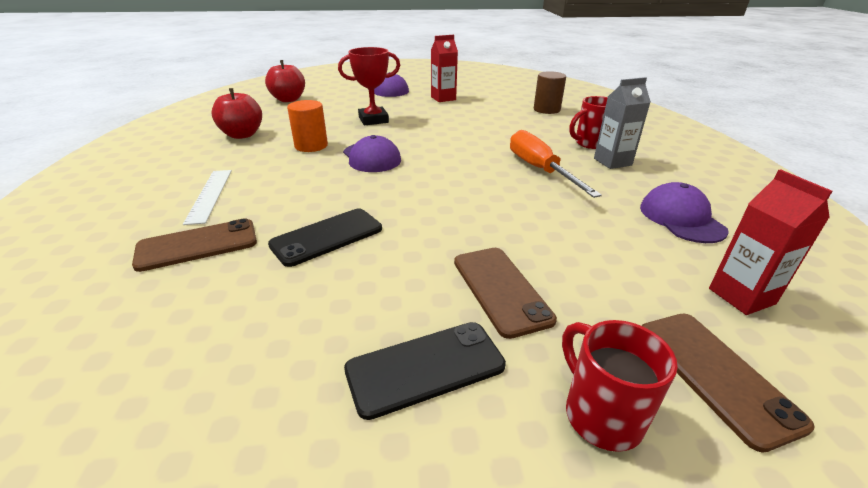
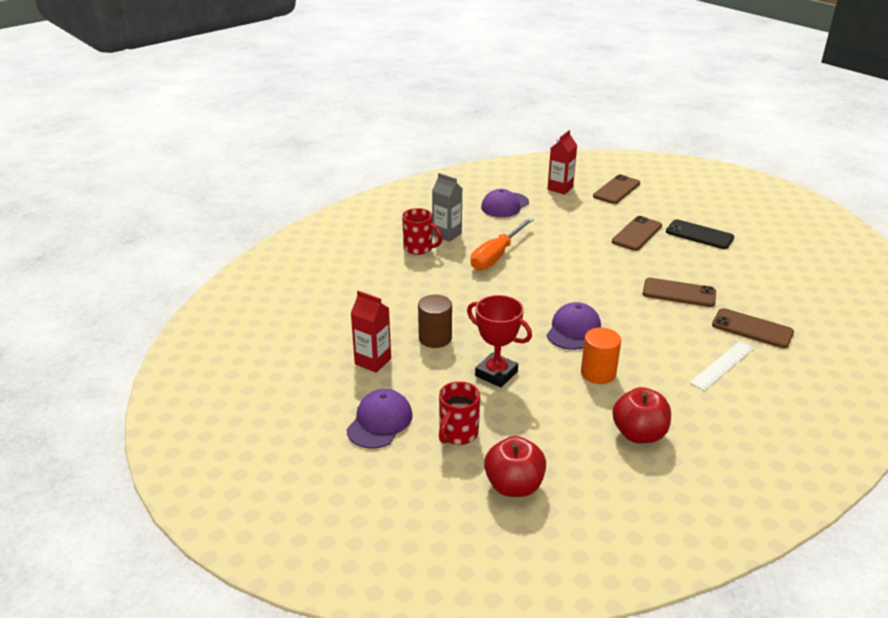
camera: 125 degrees left, 0 degrees up
(327, 237) = (679, 293): black phone -> brown phone
(546, 109) = (346, 287): brown cylinder -> brown cylinder (435, 338)
(600, 414) = (664, 204): red mug -> red mug (458, 434)

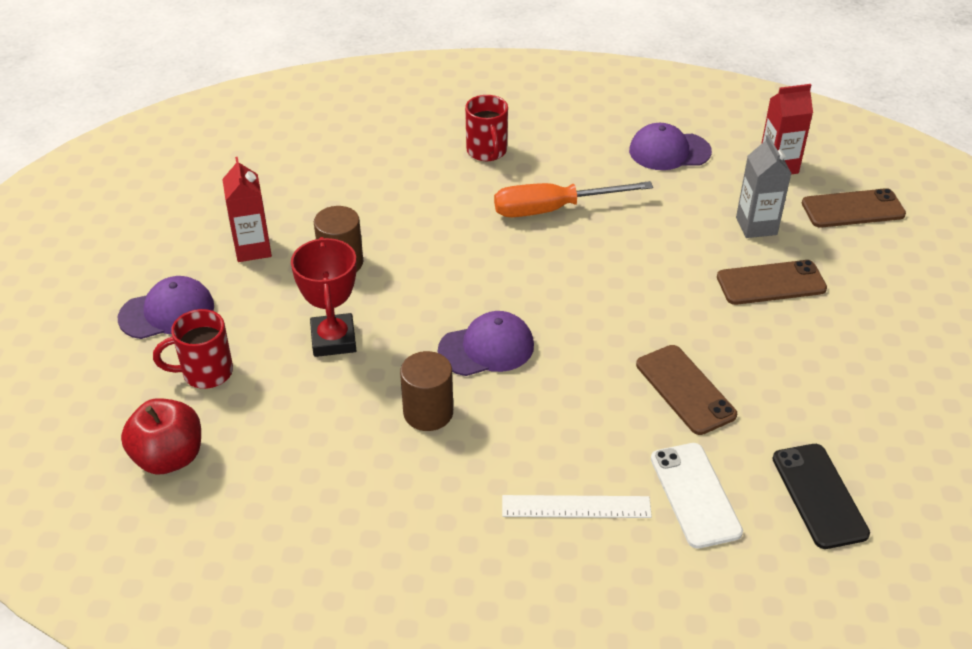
camera: 45 degrees right, 10 degrees up
(447, 234) = (543, 151): grey carton -> grey carton (756, 226)
(598, 373) = (428, 412): orange cylinder -> brown cylinder
(639, 434) = (355, 504): red apple -> none
(699, 235) = (856, 336): black phone -> black phone (819, 495)
(752, 329) = (695, 495): brown phone -> white phone

